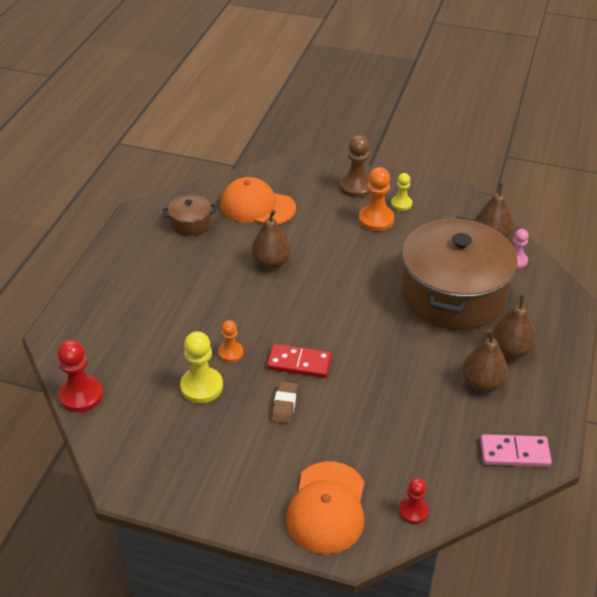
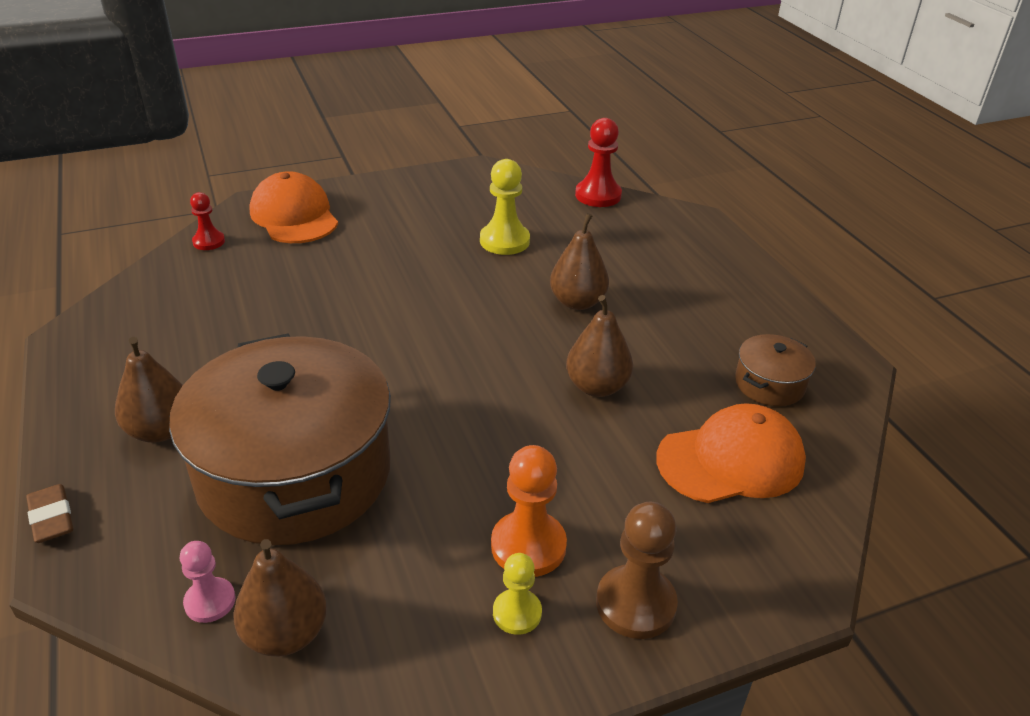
camera: 140 degrees right, 5 degrees down
(231, 353) = (513, 276): orange pawn -> none
(284, 405) = (406, 260): brown eraser -> brown eraser (52, 518)
(299, 363) = (430, 298): red domino -> none
(482, 383) = (186, 373): brown pear -> brown pear (577, 302)
(514, 453) = (114, 322): pink domino -> none

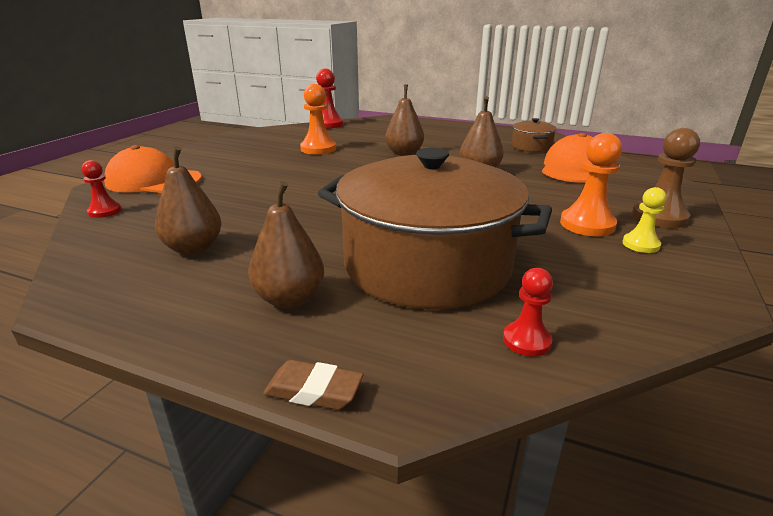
camera: 45 degrees left, 10 degrees down
(210, 601) = (526, 340): pink pawn -> red pawn
(285, 634) = (593, 320): brown pear -> brown pear (194, 248)
(504, 241) = (318, 149): yellow pawn -> orange pawn

